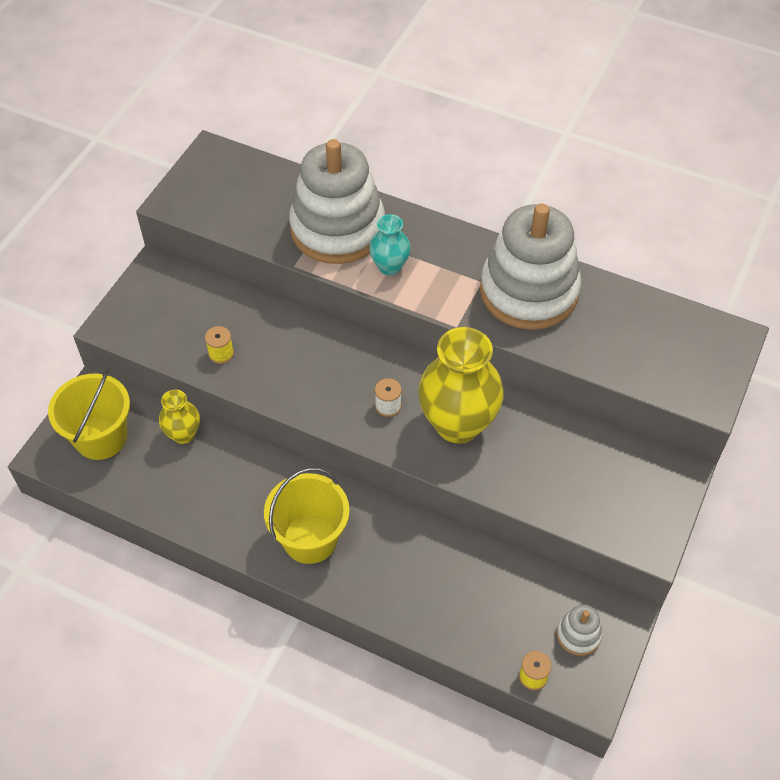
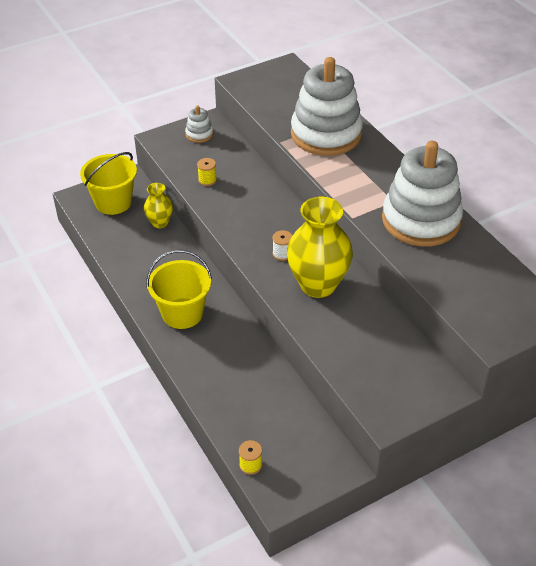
camera: 35 degrees right, 10 degrees down
(390, 266) = (340, 167): turquoise vase -> none
(578, 634) = (303, 459): white stacking toy -> white stacking toy (199, 134)

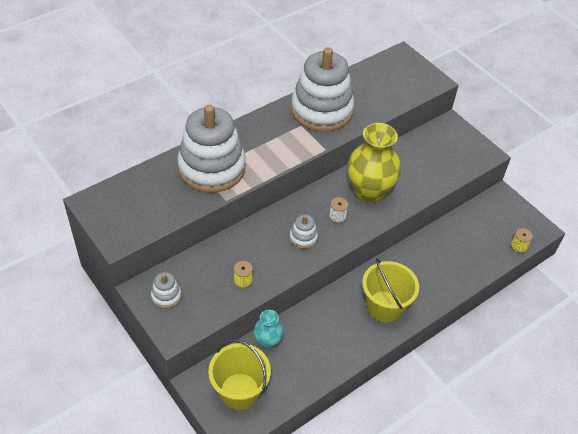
camera: 100 degrees left, 5 degrees up
(160, 223) = (268, 342): yellow vase -> turquoise vase
(255, 224) = (303, 238): none -> white stacking toy

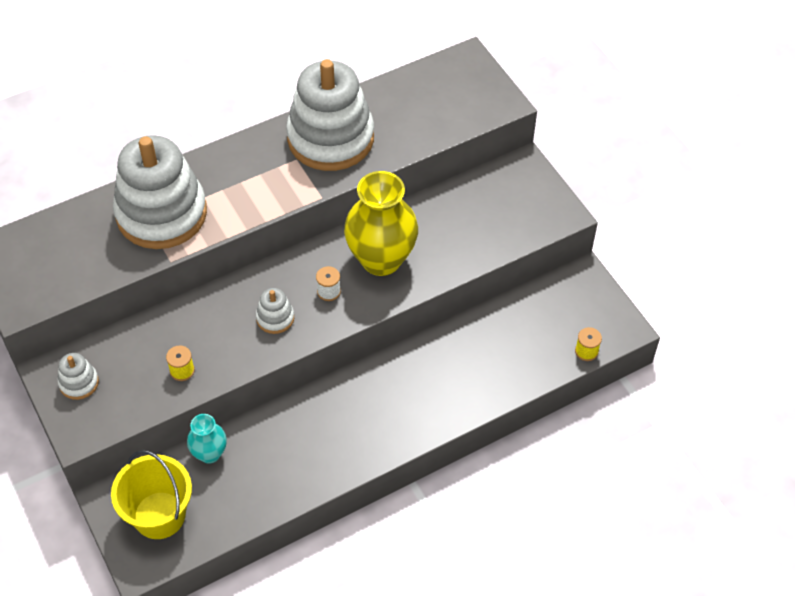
camera: 10 degrees right, 5 degrees up
(384, 306) = (376, 420): yellow bucket -> none

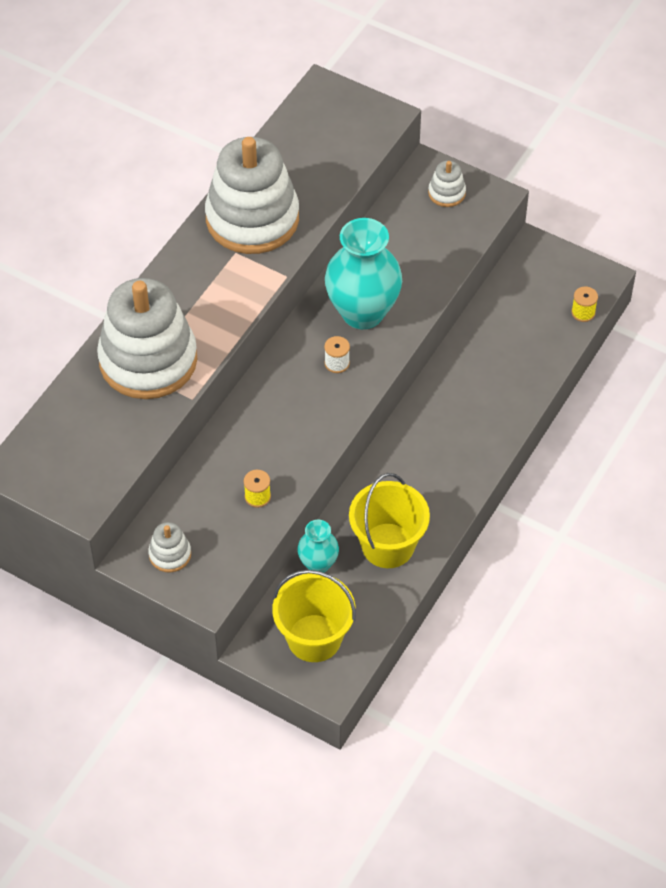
camera: 30 degrees left, 0 degrees up
(275, 318) = (306, 410): white stacking toy -> white stacking toy (446, 193)
(276, 468) = (388, 545): none -> yellow bucket
(381, 259) = (362, 312): yellow vase -> turquoise vase

